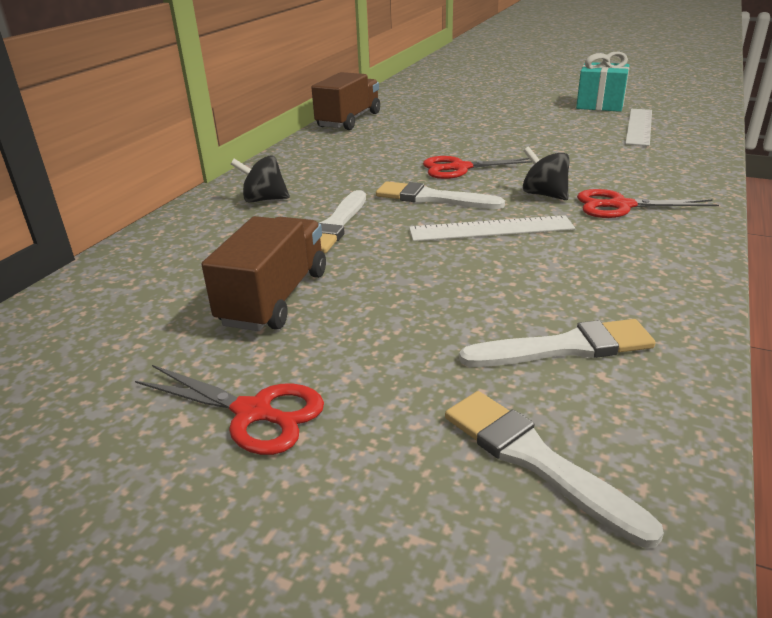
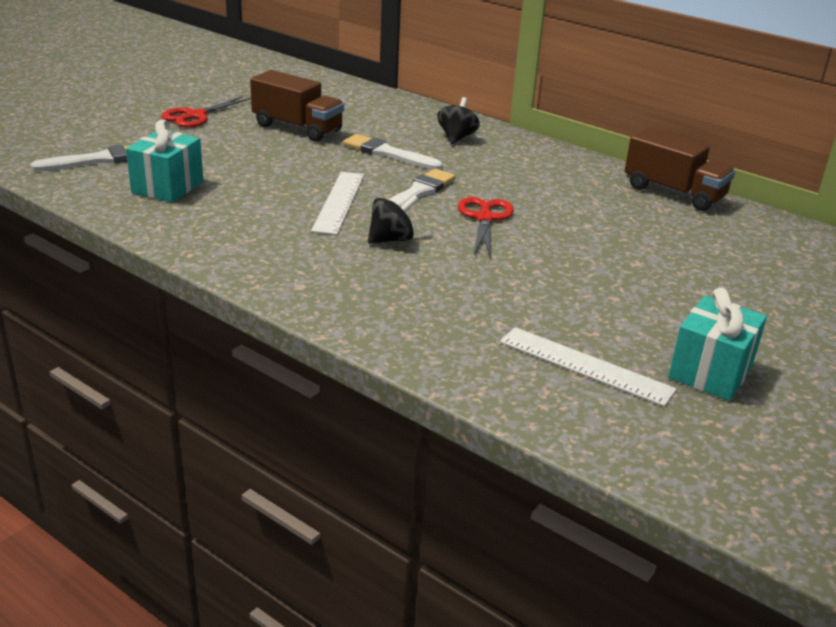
camera: 100 degrees right, 0 degrees up
(565, 347) = (167, 187): white brush -> turquoise gift
(621, 206) = (340, 266): red scissors -> none

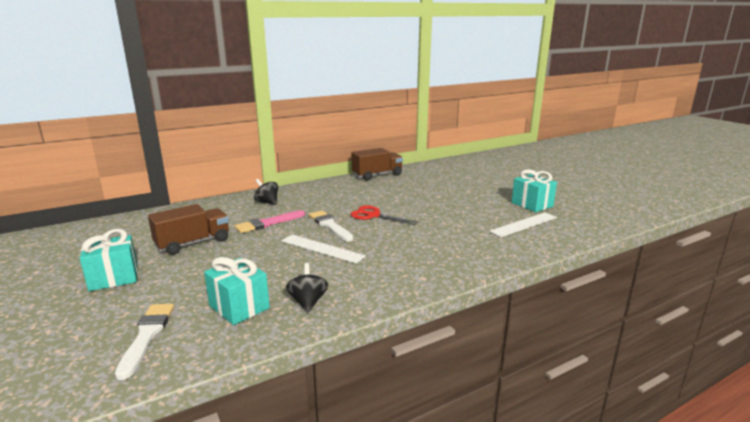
camera: 65 degrees left, 10 degrees down
(196, 116) = (114, 278): red scissors -> turquoise gift
(388, 153) = (268, 223): white brush -> pink brush
(391, 239) = (381, 242): black spinning top -> black spinning top (308, 302)

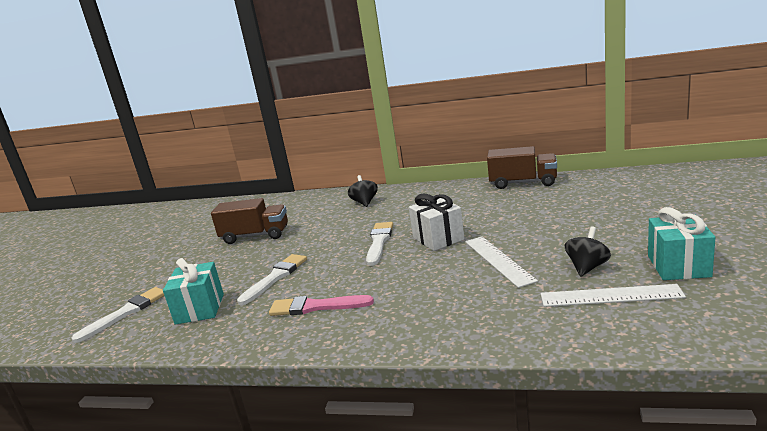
camera: 45 degrees right, 0 degrees up
(114, 278) = (174, 256): turquoise gift -> none
(268, 223) = (333, 227): pink brush -> pink brush (316, 307)
(277, 267) = (275, 277): none -> white brush
(308, 302) = (245, 322): black spinning top -> black spinning top (587, 267)
(322, 248) = (335, 267): white ruler -> white ruler (498, 260)
(373, 215) = (438, 238): red scissors -> white gift

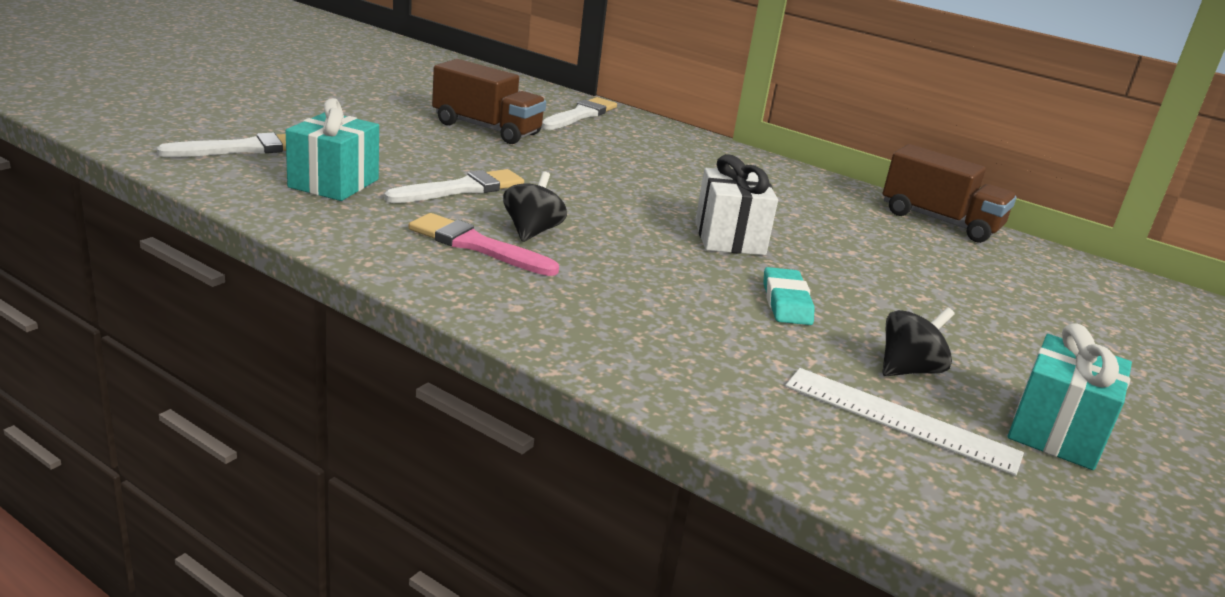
camera: 15 degrees right, 5 degrees up
(365, 202) = (676, 150): black spinning top -> black spinning top (532, 231)
(379, 242) = (642, 206): white brush -> white brush (580, 115)
(498, 260) = (786, 302): white ruler -> turquoise eraser

